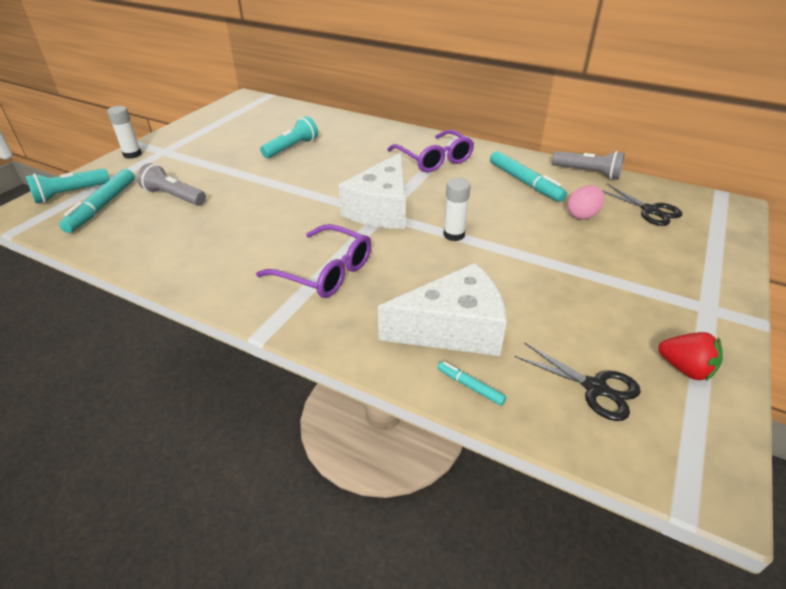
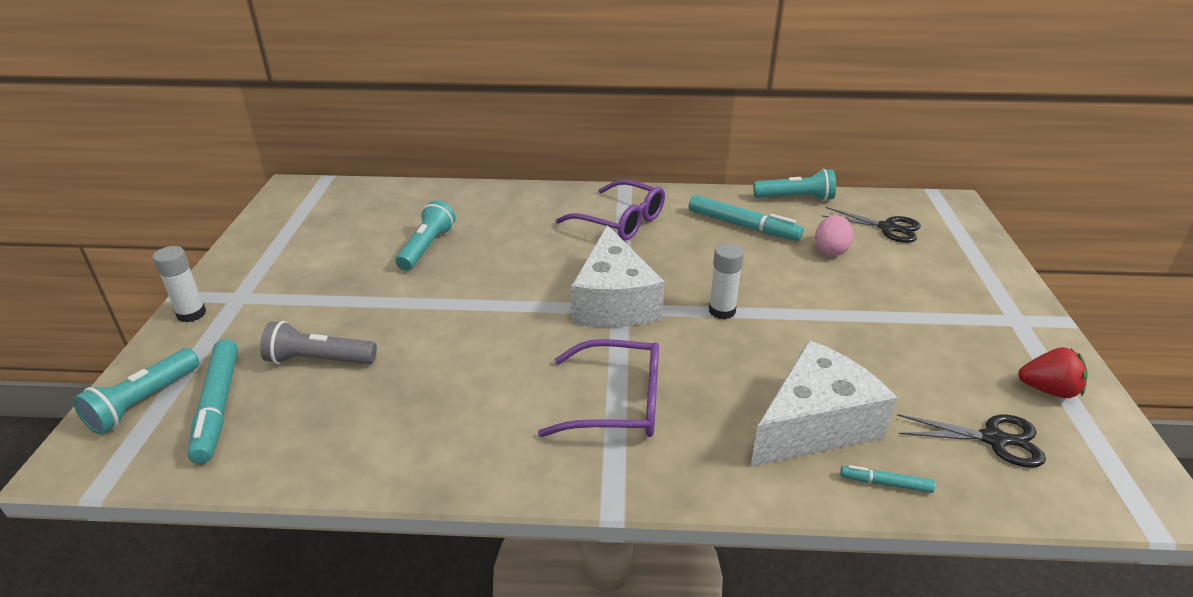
camera: 25 degrees left, 5 degrees down
(587, 172) = (795, 198): grey flashlight -> turquoise flashlight

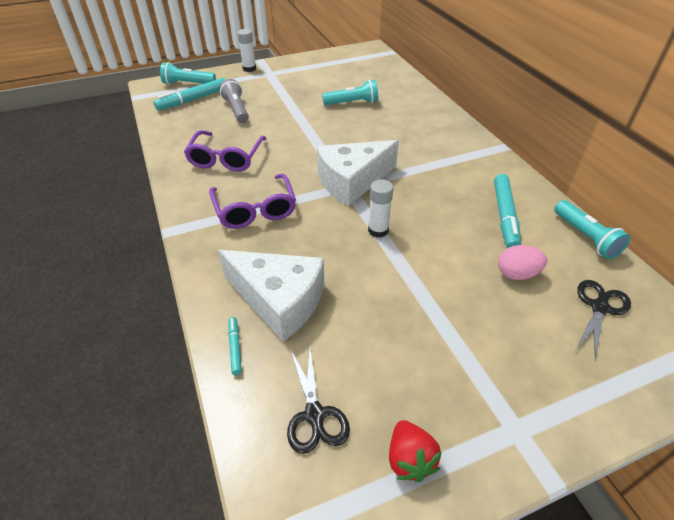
camera: 65 degrees right, 10 degrees up
(620, 221) = (450, 158): purple glasses -> purple glasses (226, 158)
(887, 228) = (599, 307): black scissors -> black scissors turned 150 degrees counterclockwise

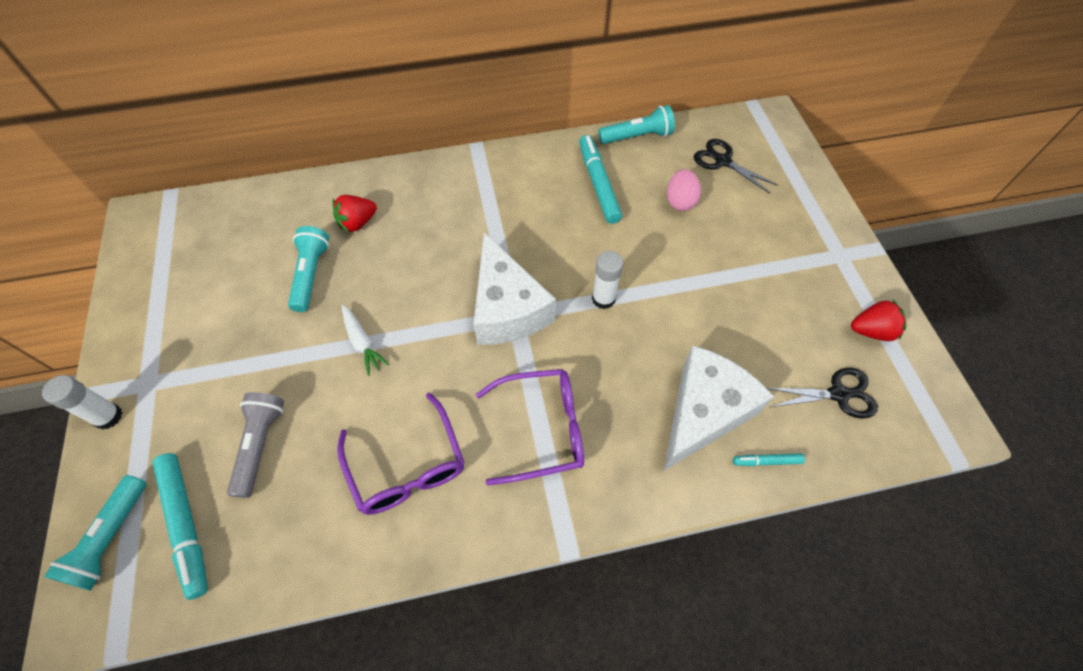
camera: 80 degrees left, 15 degrees up
(226, 158) = (407, 465): purple glasses -> purple glasses turned 45 degrees clockwise
(236, 110) = (260, 445): grey flashlight -> grey flashlight turned 105 degrees clockwise
(308, 128) = (362, 342): none -> white carrot
(400, 111) = (357, 223): none -> red strawberry
(504, 216) = (598, 184): turquoise marker -> turquoise marker turned 120 degrees counterclockwise

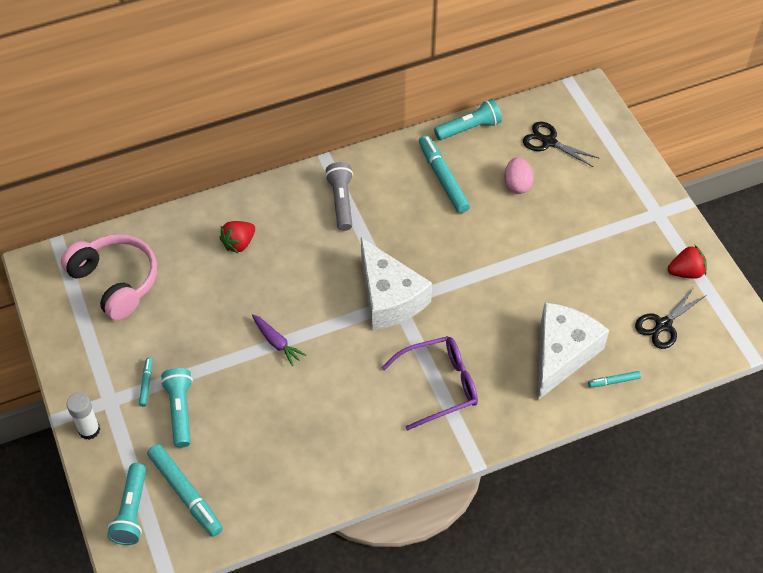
camera: 10 degrees left, 5 degrees down
(196, 369) = (146, 384): none -> turquoise marker
(211, 245) = (116, 281): none -> pink headphones
(260, 445) = (221, 431): grey flashlight -> grey flashlight (341, 202)
(311, 275) = (214, 294): turquoise flashlight -> turquoise flashlight (180, 411)
(362, 342) = (276, 342): white carrot -> purple carrot
(407, 465) = (341, 427): purple glasses -> none
(603, 299) = (467, 278): white glue stick -> none
(838, 394) = (663, 325): black scissors -> black scissors turned 150 degrees clockwise

